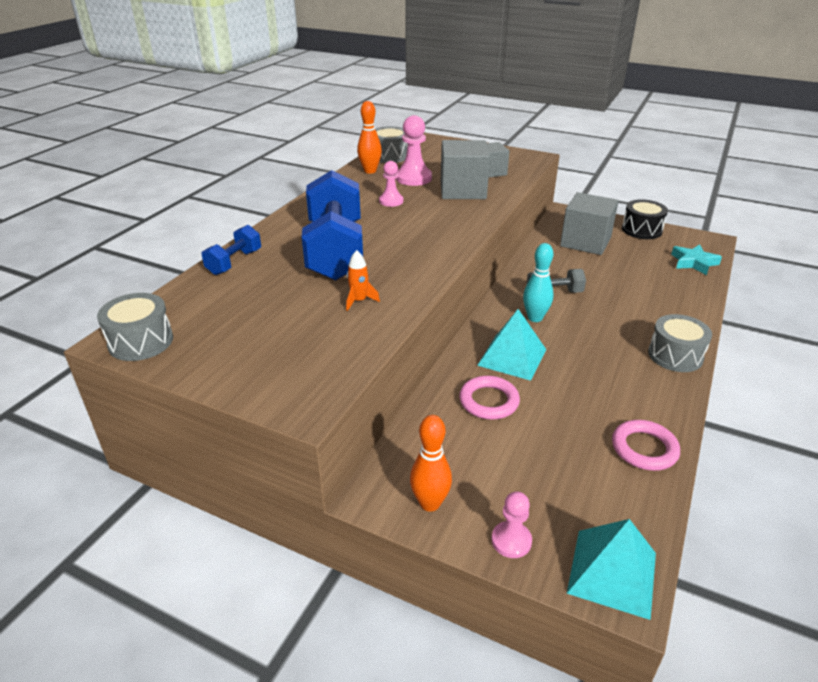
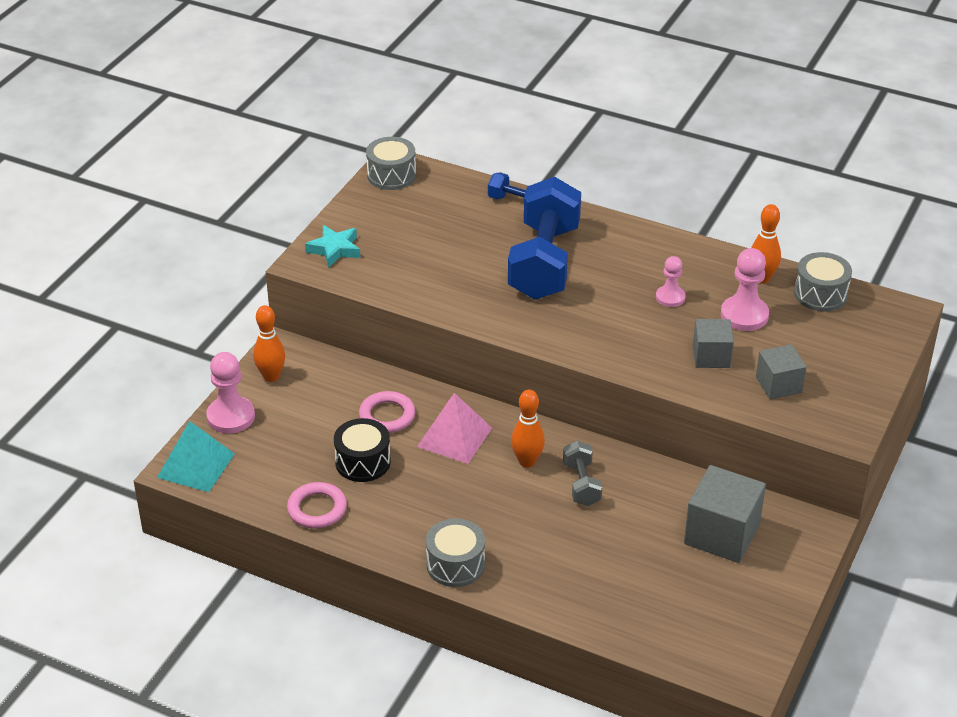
camera: 90 degrees right, 5 degrees up
(335, 251) = (544, 262): blue dumbbell -> blue dumbbell turned 75 degrees counterclockwise
(359, 301) = (448, 281): orange rocket -> none
(463, 190) = (711, 356): grey cube -> grey cube, size x0.61
(511, 541) = (231, 416): pink pawn -> pink pawn, size x1.60
(512, 357) = (454, 437): turquoise pyramid -> pink pyramid
(535, 318) = (527, 462): turquoise bowling pin -> orange bowling pin
(641, 230) = (770, 604): black drum -> black drum (363, 462)
(693, 263) = (673, 638): turquoise star -> turquoise star (335, 249)

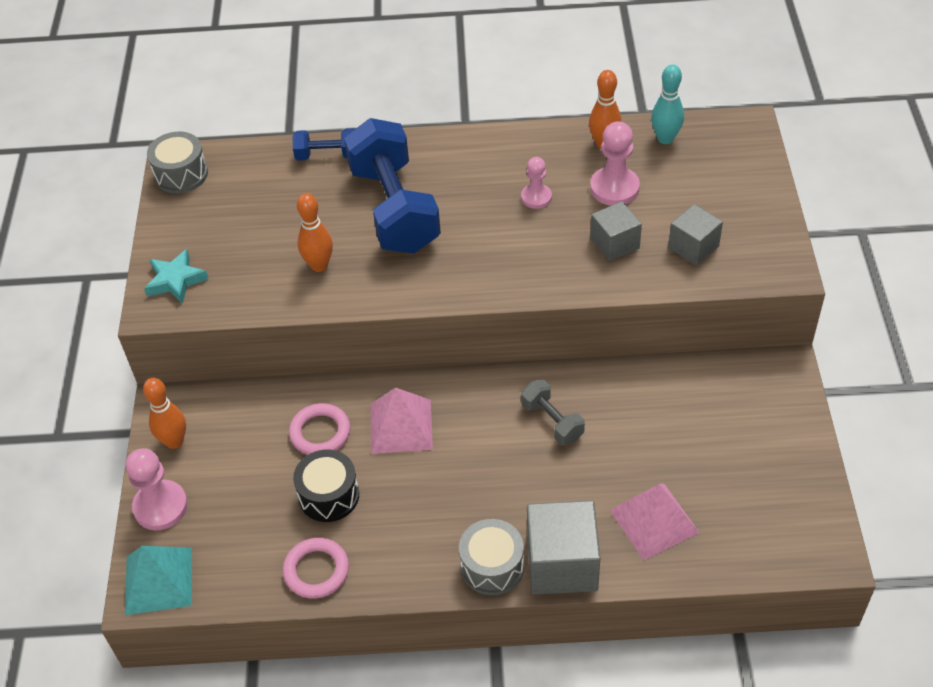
camera: 25 degrees left, 10 degrees up
(527, 462) = (487, 421): orange bowling pin -> orange bowling pin (319, 265)
(613, 590) = (654, 521): none -> pink pyramid
(721, 534) = (709, 414): grey cube -> grey cube (562, 564)
(820, 294) = (665, 138): grey drum -> turquoise bowling pin

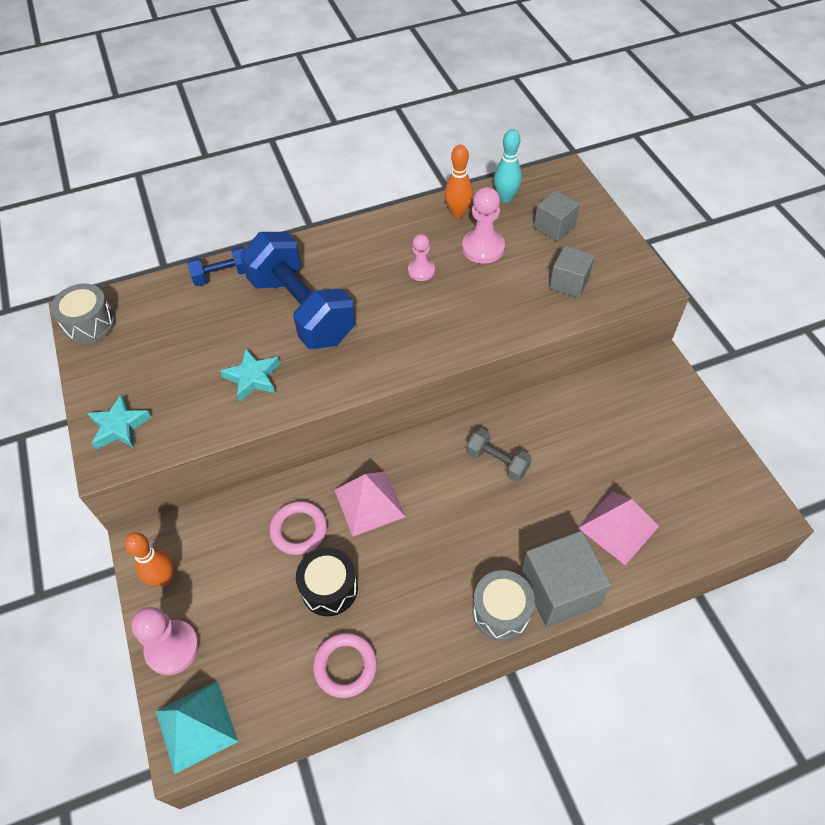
camera: 20 degrees left, 5 degrees up
(319, 265) = (253, 378): orange bowling pin -> turquoise star
(614, 243) = (504, 295): grey cube -> grey cube (554, 227)

